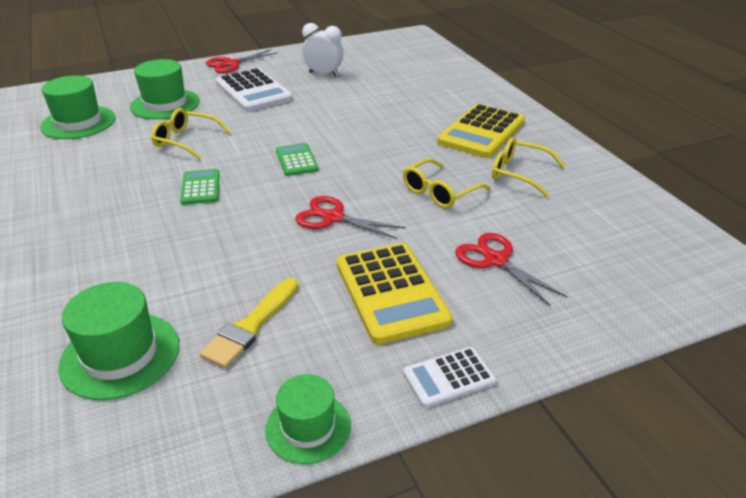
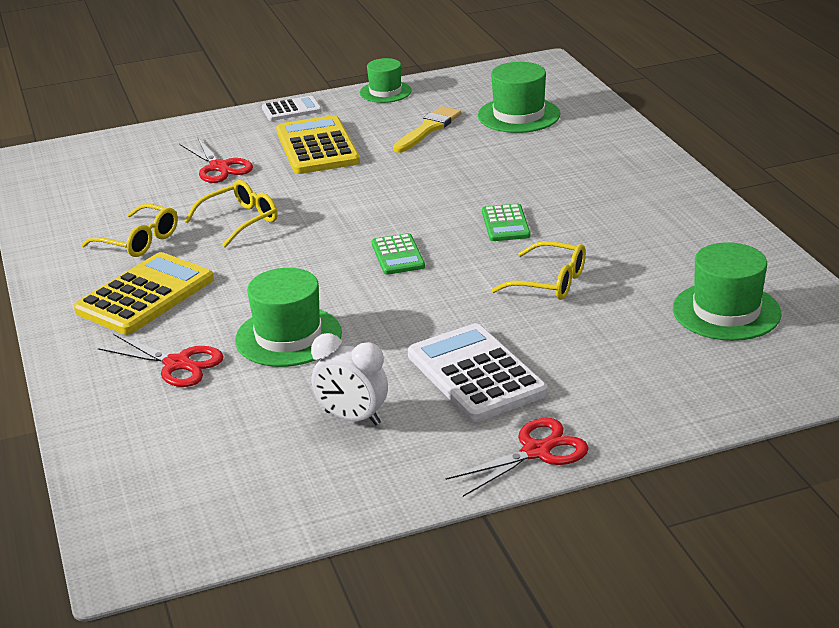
camera: 175 degrees left, 5 degrees down
(165, 104) = (614, 346): green hat -> green hat (288, 336)
(333, 217) = (359, 197): red scissors -> red scissors (177, 364)

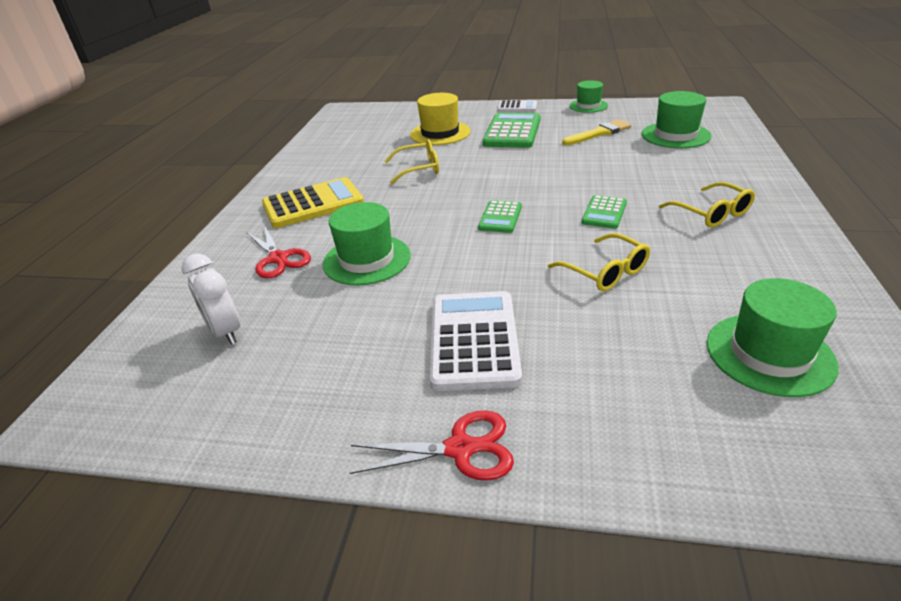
camera: 30 degrees right, 5 degrees up
(139, 241) = (348, 168): yellow glasses -> yellow glasses (711, 213)
(219, 167) = (440, 133): red scissors -> yellow hat
(317, 147) = (512, 132): yellow calculator -> green calculator
(352, 418) = (342, 347): white clock -> white clock (226, 331)

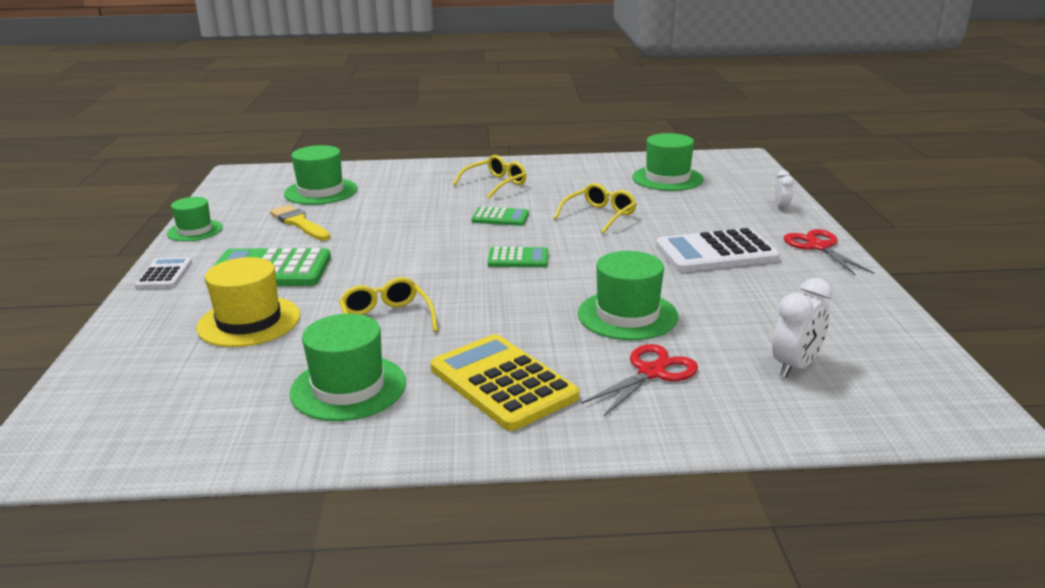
camera: 105 degrees left, 10 degrees down
(345, 162) = (348, 387): none -> green hat
(633, 461) = (781, 207): none -> white clock

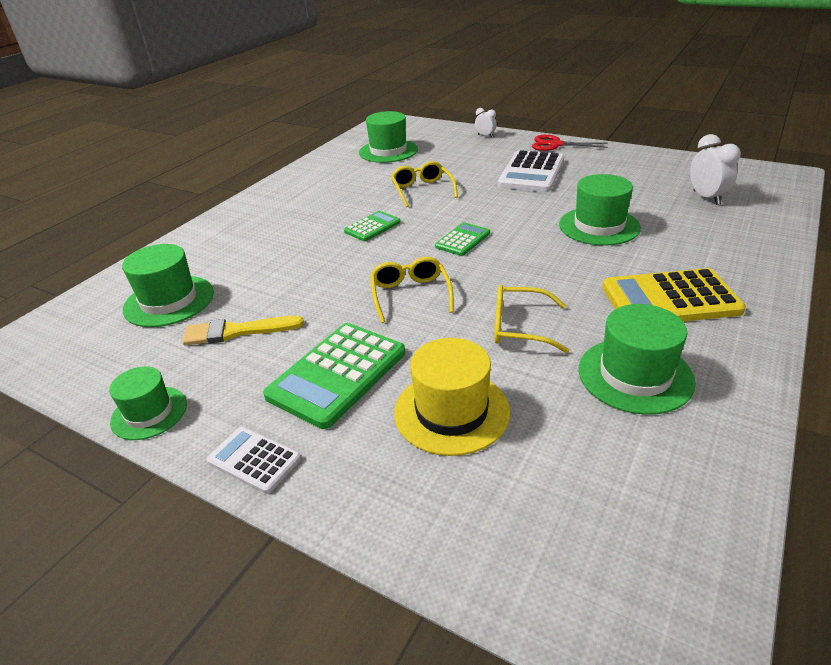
camera: 55 degrees left, 10 degrees up
(495, 184) = (298, 211): yellow glasses -> yellow glasses (410, 295)
(652, 372) = (687, 241): red scissors -> none

